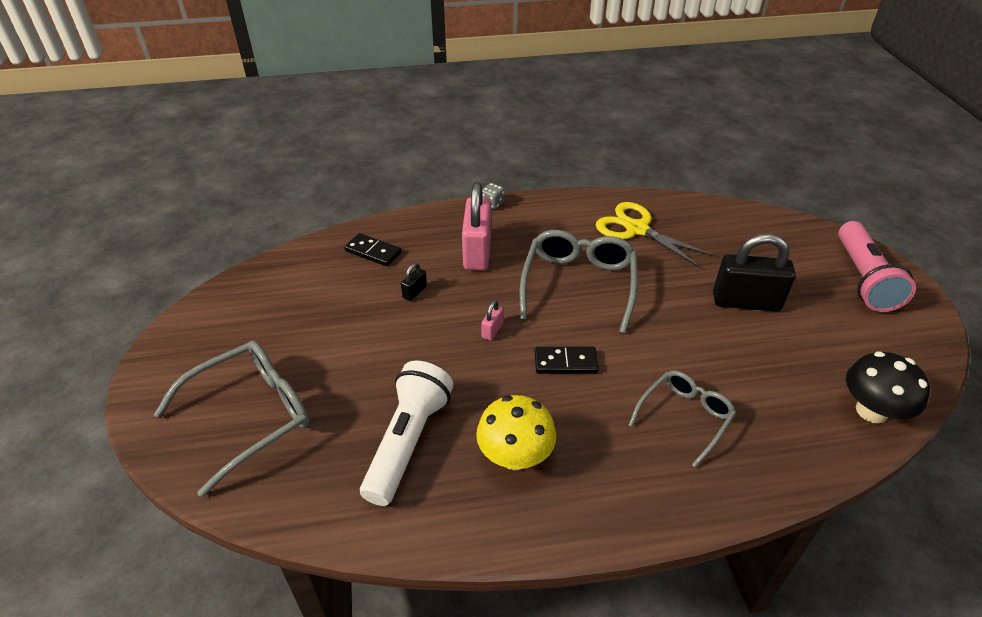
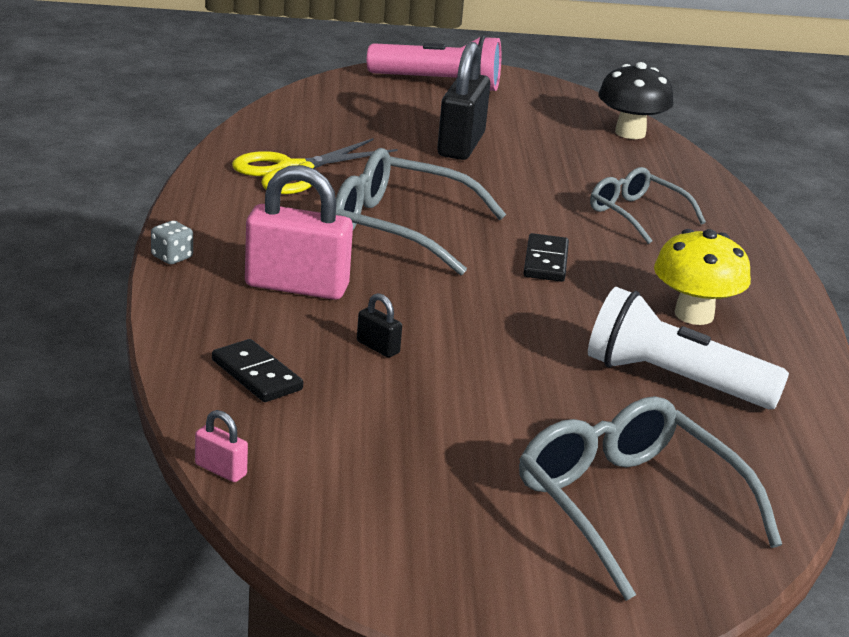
camera: 85 degrees left, 15 degrees down
(373, 252) = (257, 375): black domino -> black domino turned 75 degrees counterclockwise
(492, 330) = (477, 299): pink padlock -> pink padlock (220, 470)

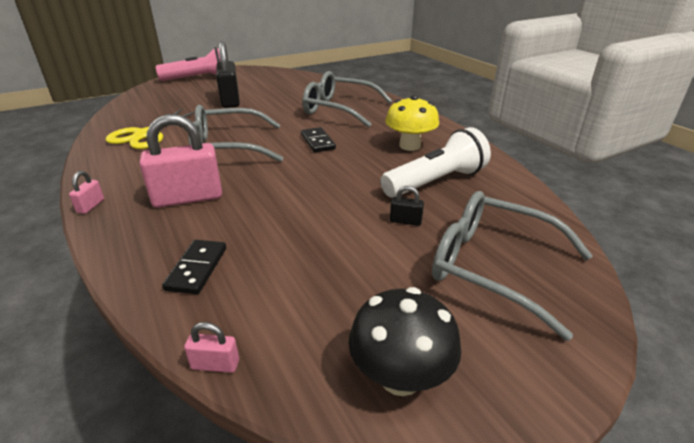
camera: 25 degrees left, 5 degrees up
(172, 257) = (91, 206): grey dice -> pink padlock
(257, 375) = (197, 268): black domino -> black domino turned 75 degrees clockwise
(378, 347) = (265, 219): black padlock -> black padlock (405, 221)
(630, 133) = (304, 78): black mushroom -> black mushroom (400, 377)
(637, 215) = (340, 109): grey glasses -> grey glasses, size x1.60
(673, 381) = (435, 182): white flashlight -> white flashlight turned 150 degrees clockwise

